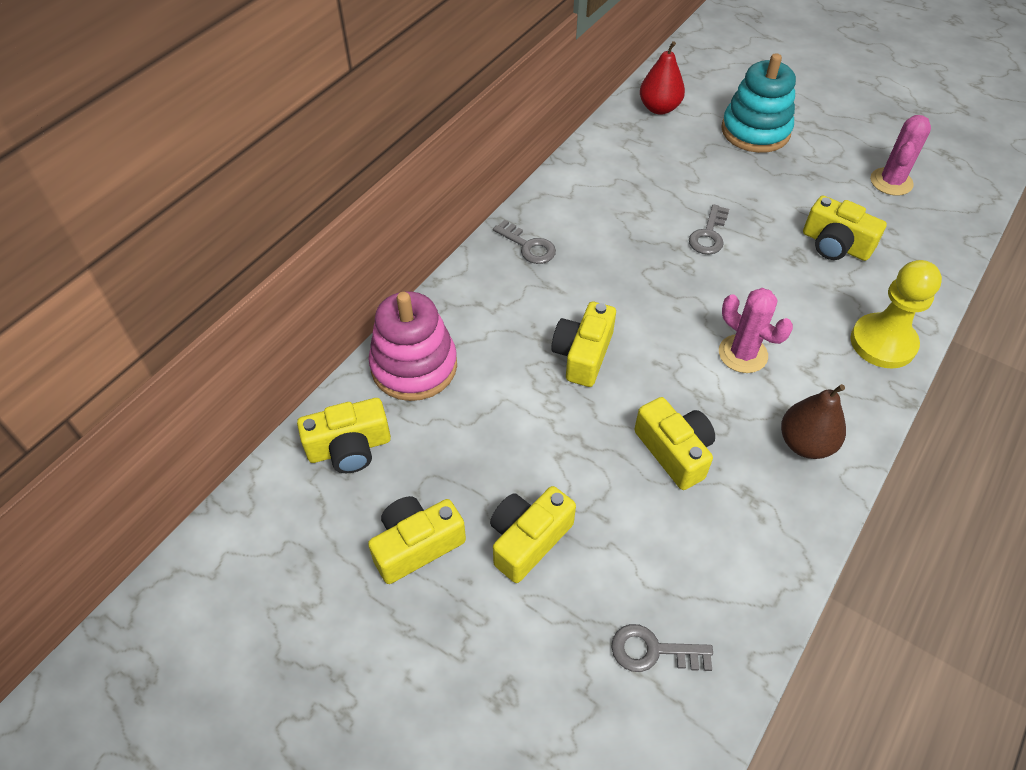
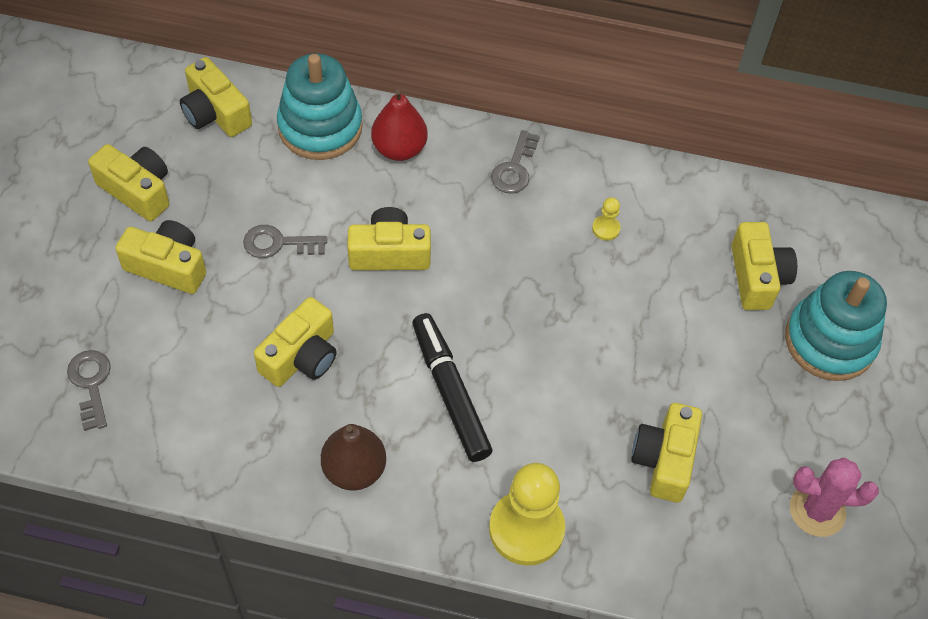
camera: 65 degrees right, 5 degrees up
(414, 366) = (320, 127): pink stacking toy -> turquoise stacking toy
(613, 211) = (606, 228): none -> yellow pawn
(659, 108) = (812, 231): red pear -> red pear (399, 149)
(689, 147) = (757, 277): none -> yellow camera
(709, 235) = (614, 327): grey key -> grey key (278, 243)
(742, 354) = (450, 393): pink cactus -> black marker

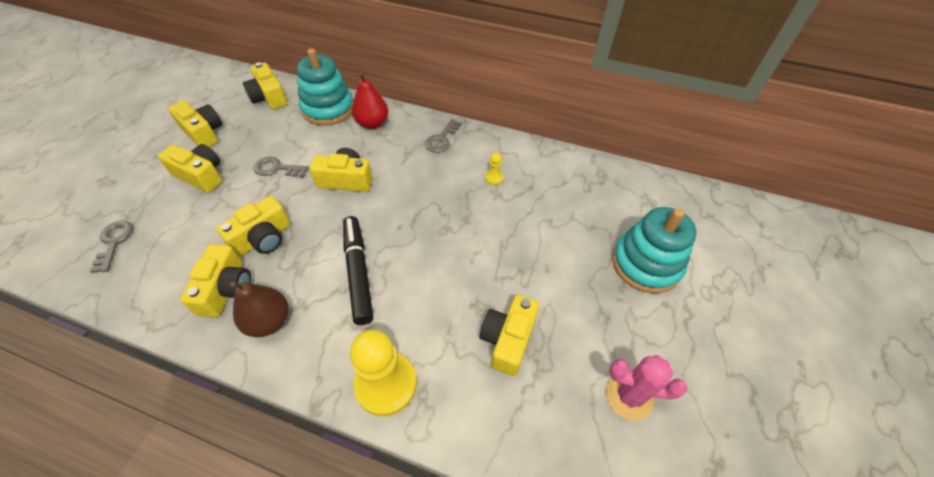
camera: 10 degrees right, 5 degrees down
(757, 277) = (595, 216): yellow camera -> yellow camera (226, 289)

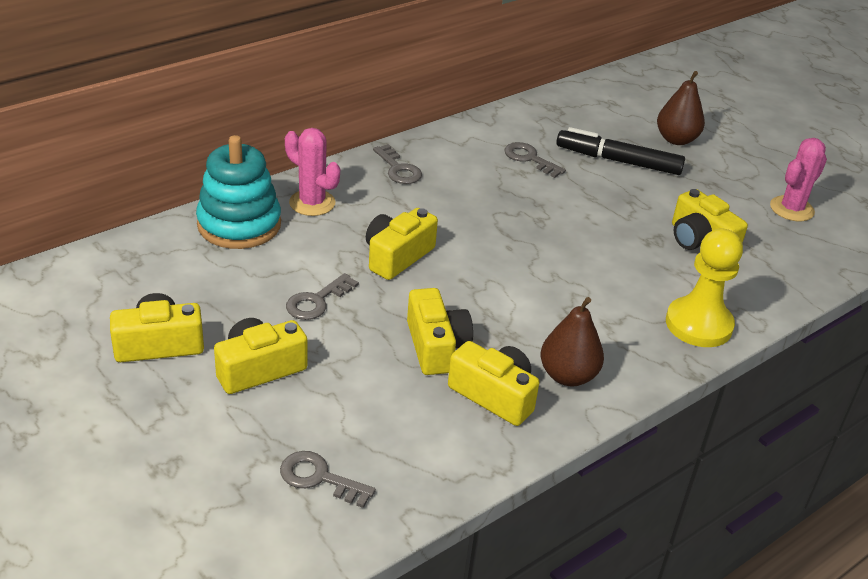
camera: 60 degrees left, 15 degrees down
(269, 97) = (146, 264): yellow camera -> none
(358, 273) = (550, 296): black marker -> black marker (618, 161)
(372, 123) = (312, 203): red pear -> pink cactus
(494, 178) = (495, 164): yellow pawn -> none
(519, 191) = (529, 159): none -> grey key
(646, 264) = (676, 139): turquoise stacking toy -> brown pear

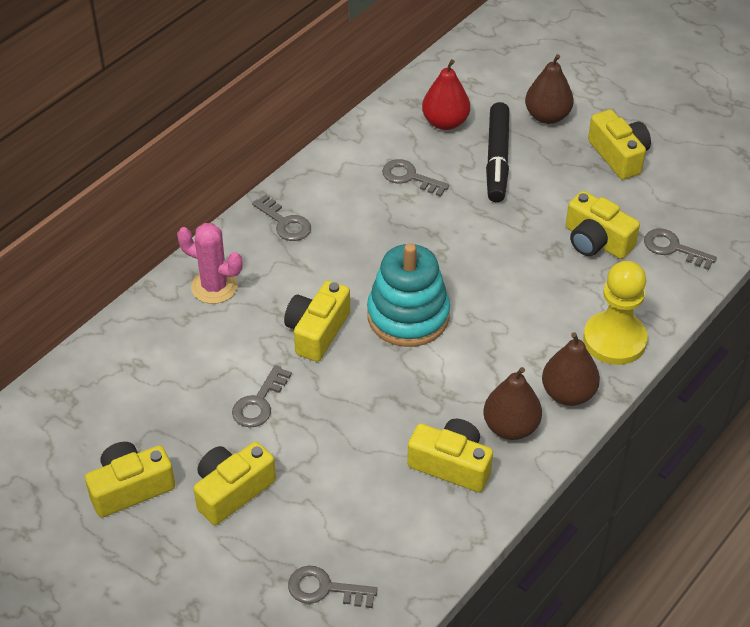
camera: 10 degrees left, 10 degrees up
(239, 224) = (153, 331): turquoise stacking toy -> turquoise stacking toy (408, 316)
(436, 346) = (384, 425): yellow camera -> yellow camera (619, 155)
(576, 126) = (445, 122): none -> red pear
(618, 161) = (497, 159): black marker -> black marker turned 90 degrees counterclockwise
(637, 360) = (568, 393): none -> brown pear
(778, 262) = (673, 248): none -> grey key
(791, 209) = (674, 179): pink cactus -> none

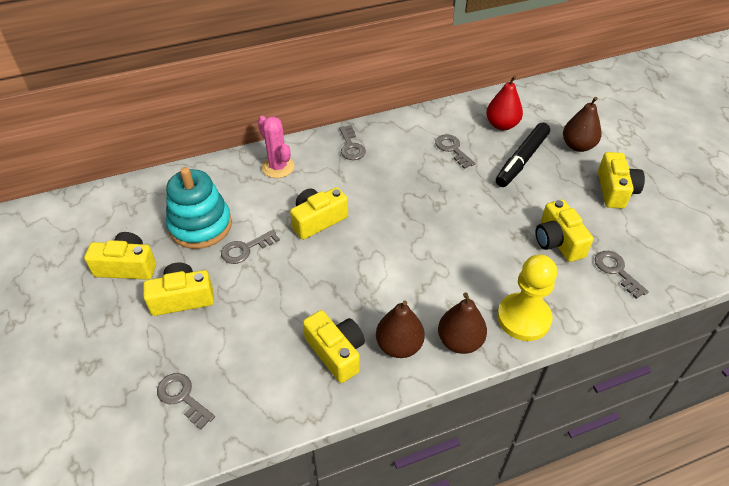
camera: 30 degrees right, 0 degrees up
(408, 316) = (384, 236): turquoise stacking toy -> turquoise stacking toy (200, 226)

